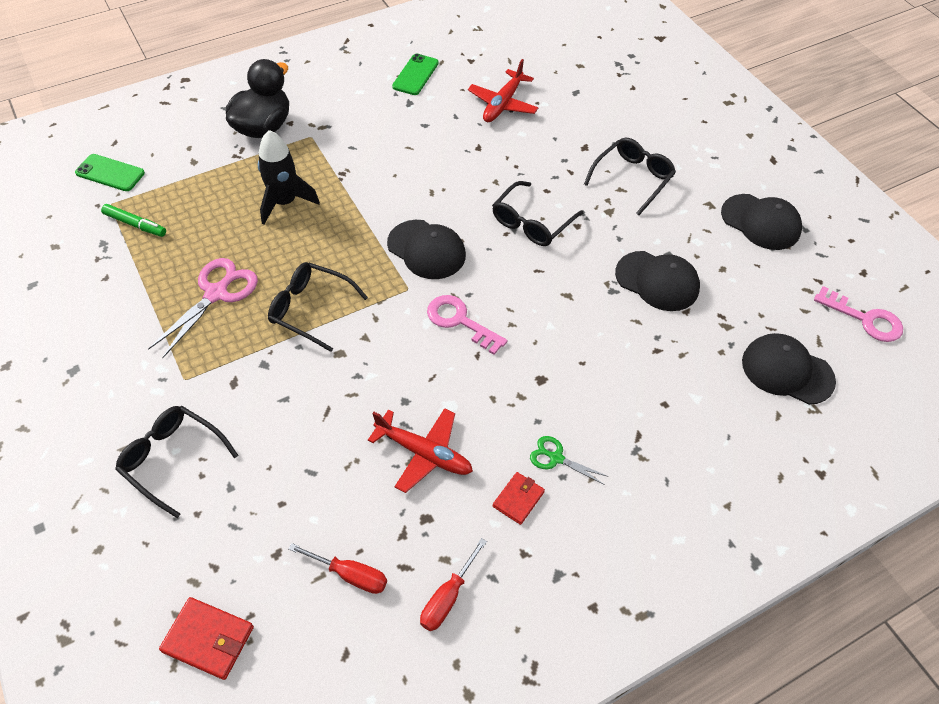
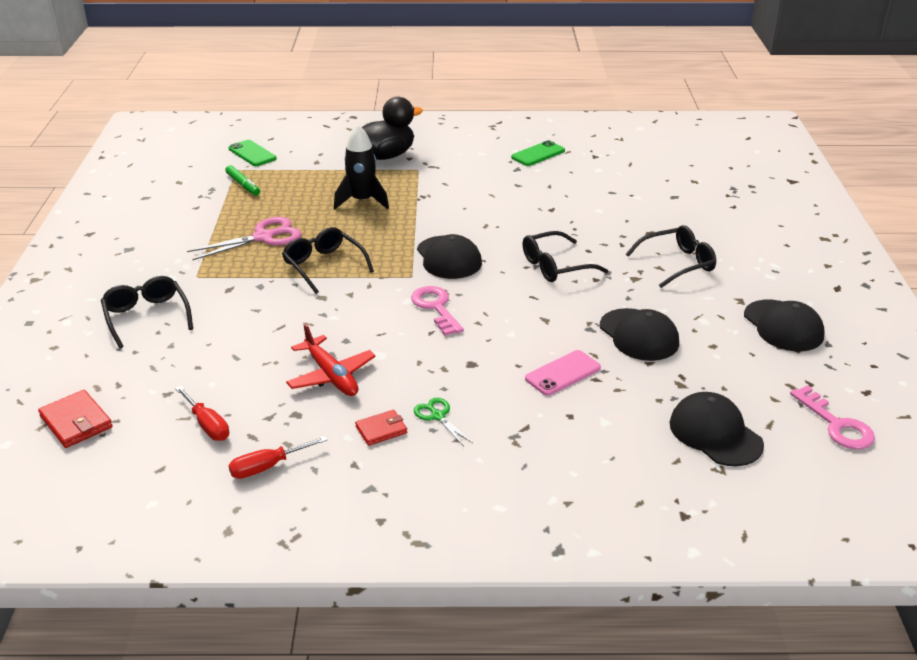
camera: 30 degrees right, 20 degrees down
(503, 104) = (599, 188): red plane -> none
(626, 356) = (562, 373): none -> pink phone

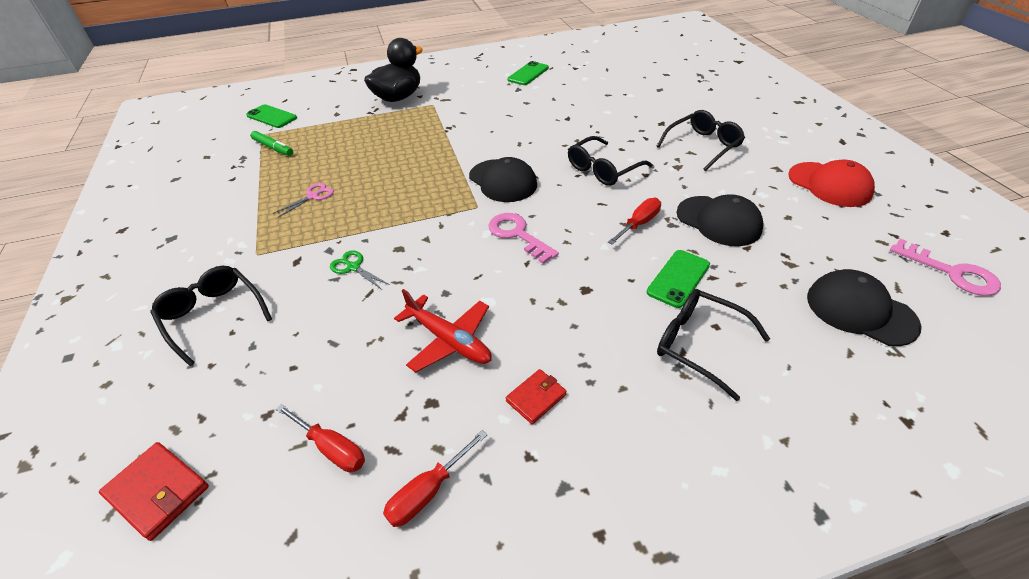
camera: 15 degrees left, 10 degrees up
(263, 237) = (313, 196): pink scissors -> pink scissors, size x0.55
(323, 266) = (386, 214): black glasses -> black glasses (699, 344)
(362, 201) = (395, 142): black rocket -> none
(438, 416) = (587, 363): green scissors -> green scissors (353, 267)
(557, 321) = (639, 224): none -> red screwdriver
(562, 373) = (678, 278): pink phone -> green phone
(783, 326) = (829, 184): black cap -> red cap

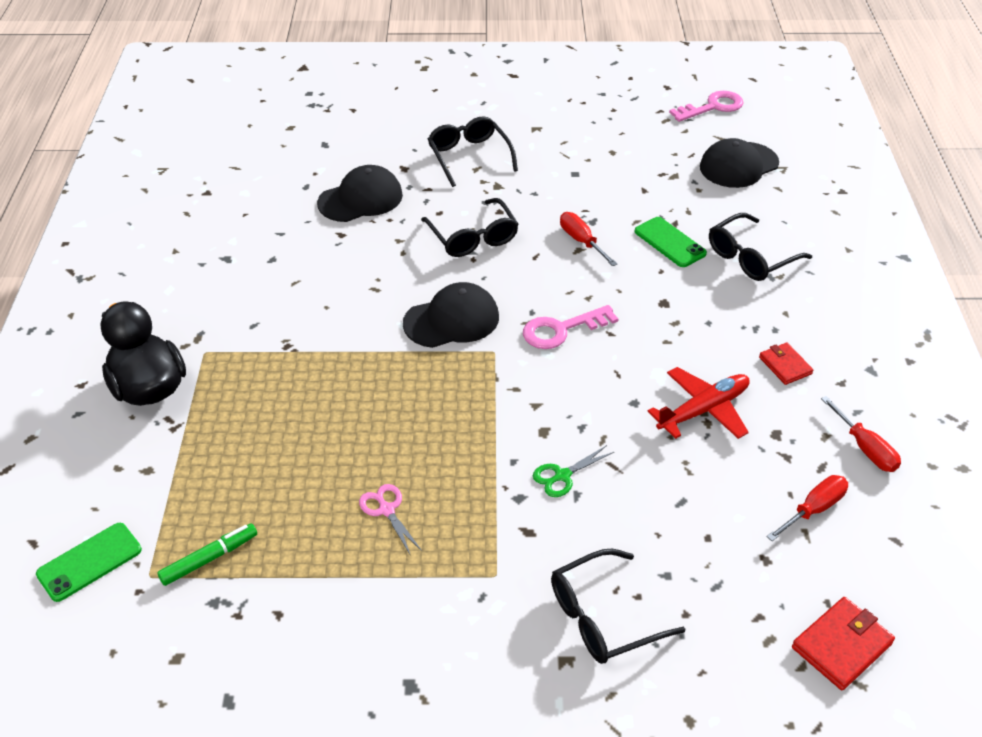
camera: 75 degrees left, 0 degrees up
(528, 74) = (187, 238): green phone -> none
(718, 221) = (600, 192): black cap -> black cap (360, 199)
(829, 184) = (577, 111): red cap -> none

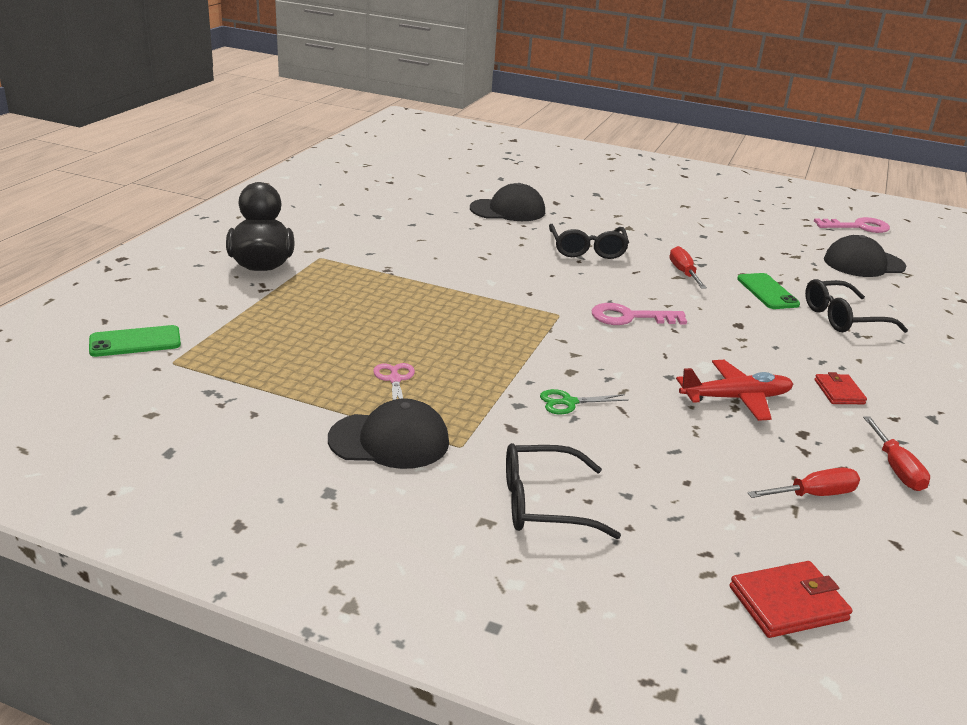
camera: 20 degrees right, 15 degrees down
(209, 558) = (227, 366): green marker -> none
(451, 320) = (535, 289): black cap -> black cap (389, 440)
(469, 156) = (615, 208): black glasses -> none

